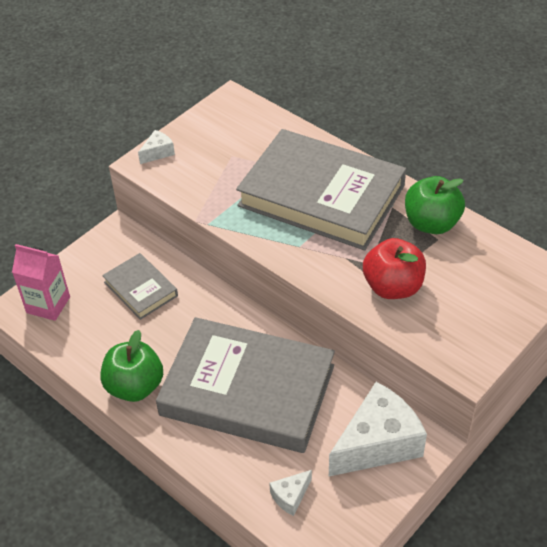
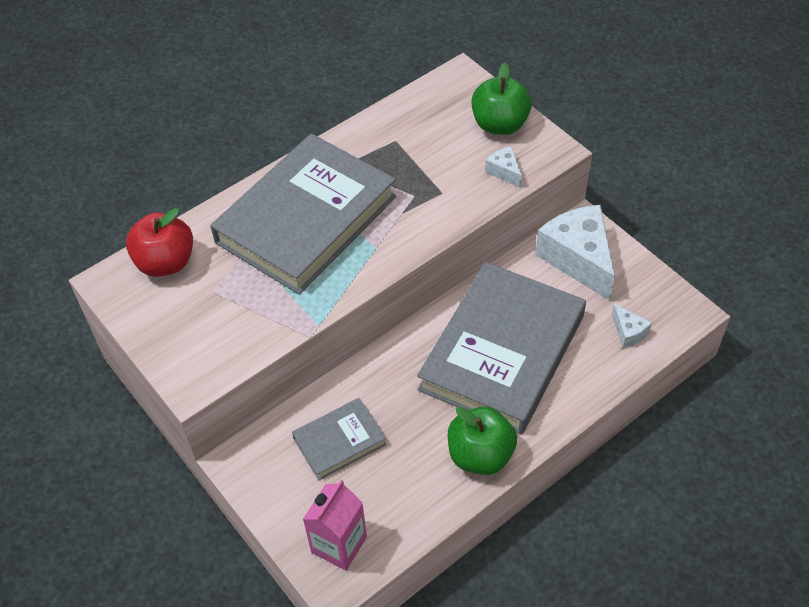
camera: 80 degrees left, 5 degrees up
(158, 152) = (178, 365): white cheese -> white cheese (504, 172)
(393, 287) = (449, 183): red apple -> red apple (166, 262)
(431, 223) = (373, 141): green apple -> green apple (499, 125)

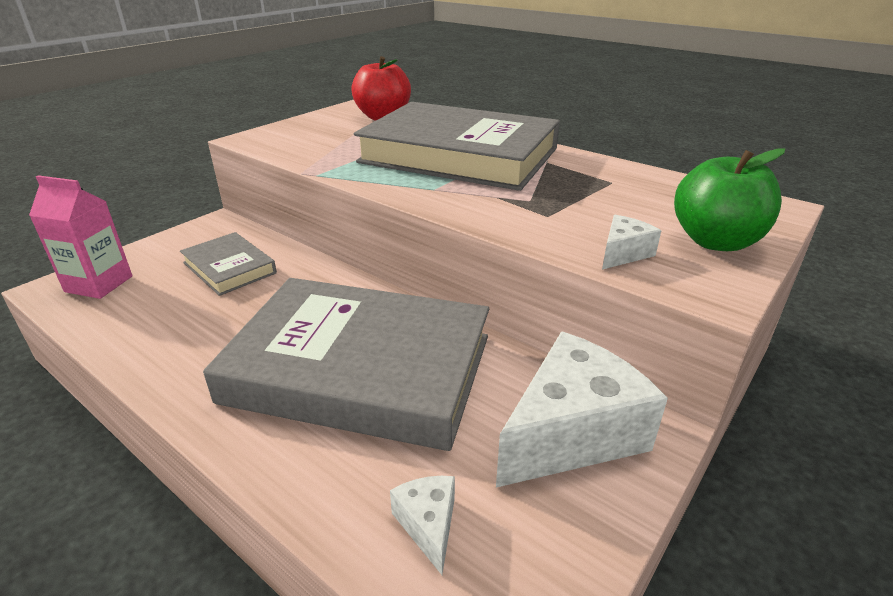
camera: 75 degrees right, 20 degrees down
(480, 455) = (187, 368): green apple -> none
(628, 332) = (428, 525): white cheese -> white cheese turned 120 degrees clockwise

